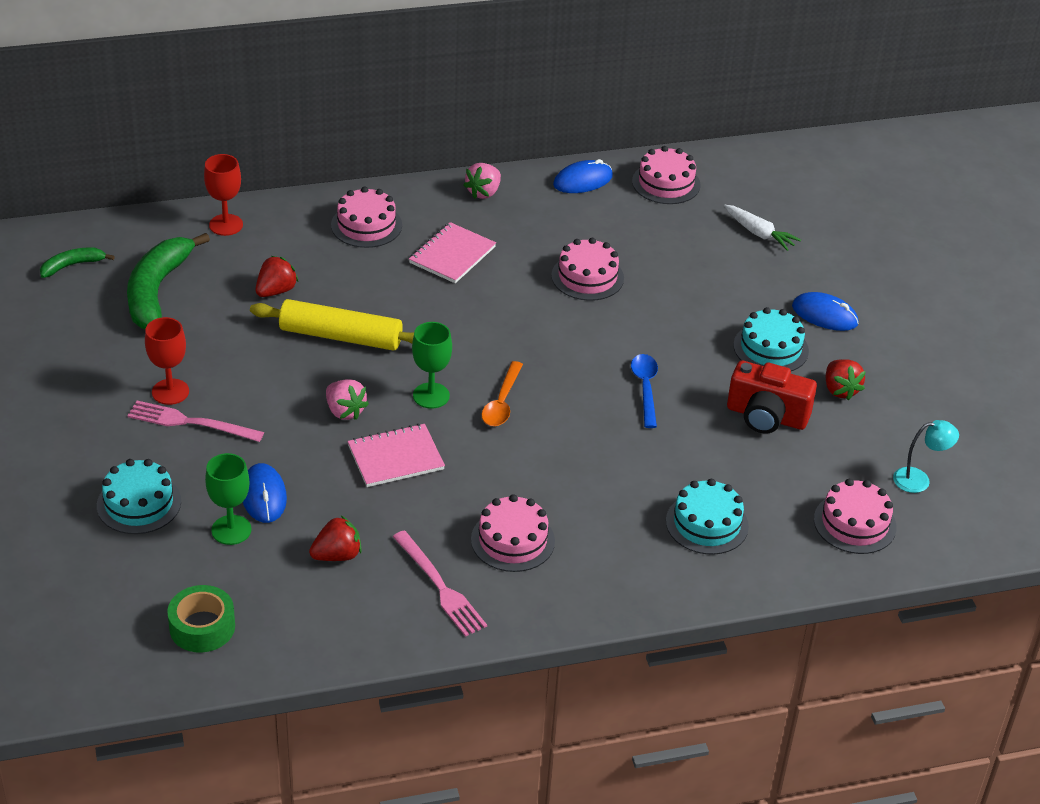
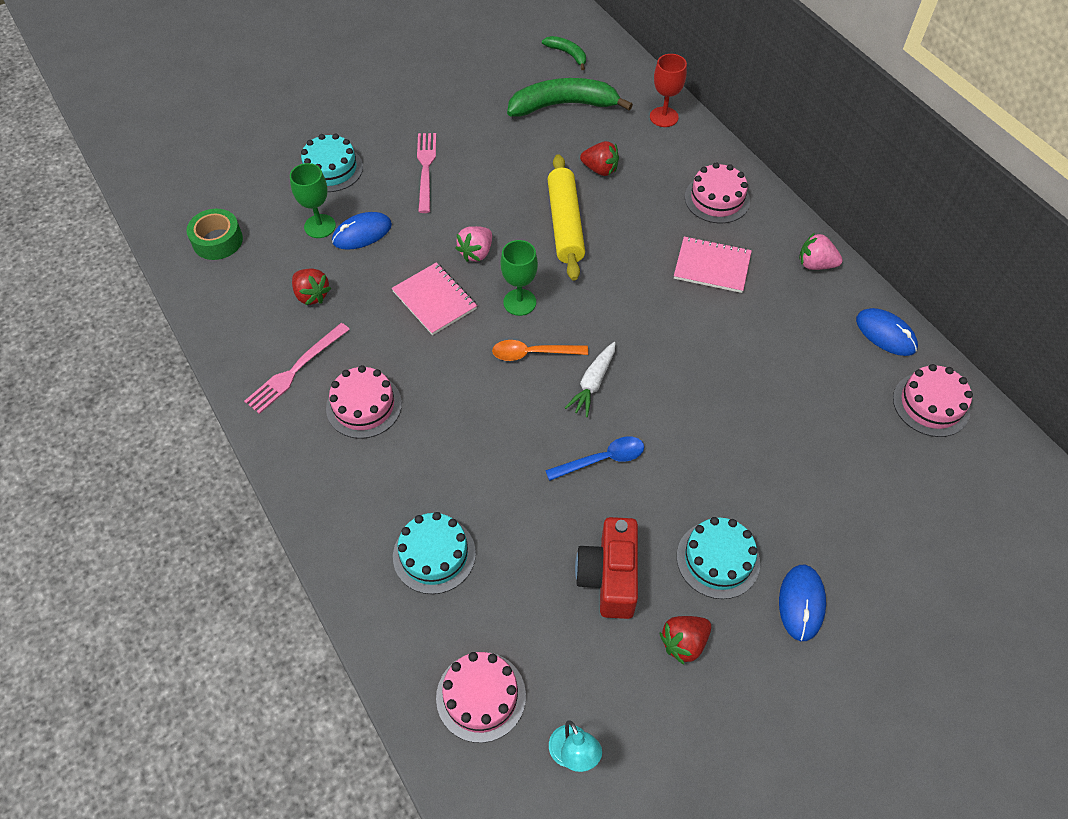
camera: 75 degrees right, 15 degrees up
(170, 392) = (454, 148): red goblet -> none
(587, 277) = (740, 374): pink cake -> none
(759, 233) = (903, 509): white carrot -> white carrot (593, 383)

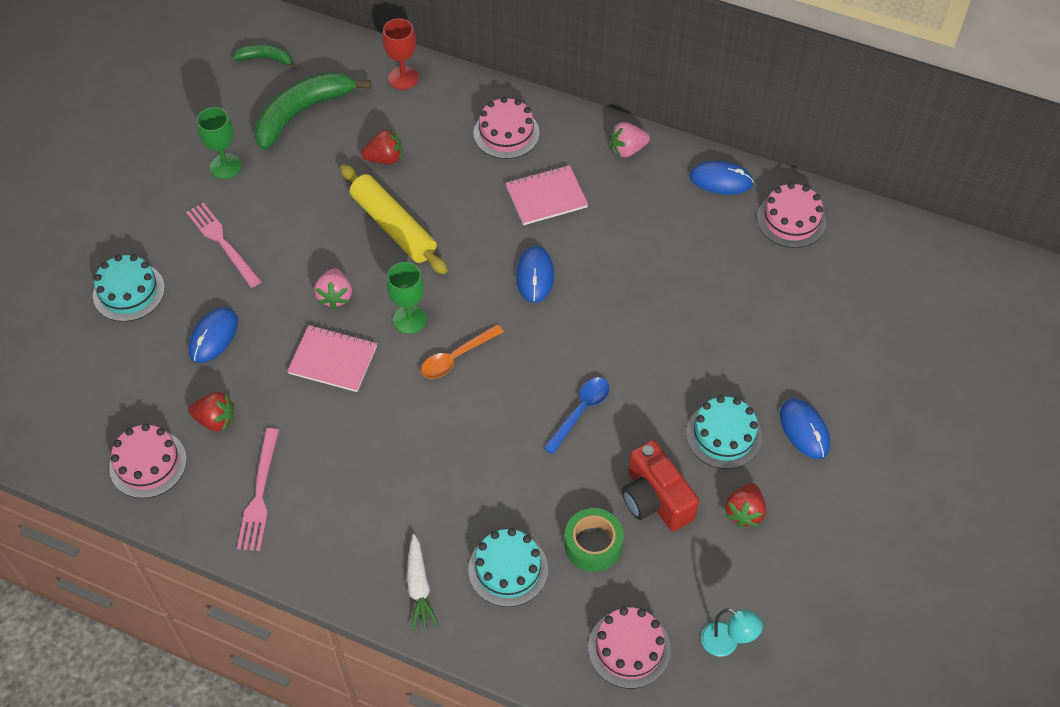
camera: 35 degrees left, 0 degrees up
(217, 241) = (76, 422): green tape -> green tape (593, 544)
(320, 226) = (166, 352): green goblet -> green goblet (225, 166)
(364, 406) = (348, 487): pink cake -> pink cake (148, 464)
(593, 383) = (525, 353): white carrot -> white carrot (419, 586)
(651, 324) = (535, 276): none -> blue mouse

